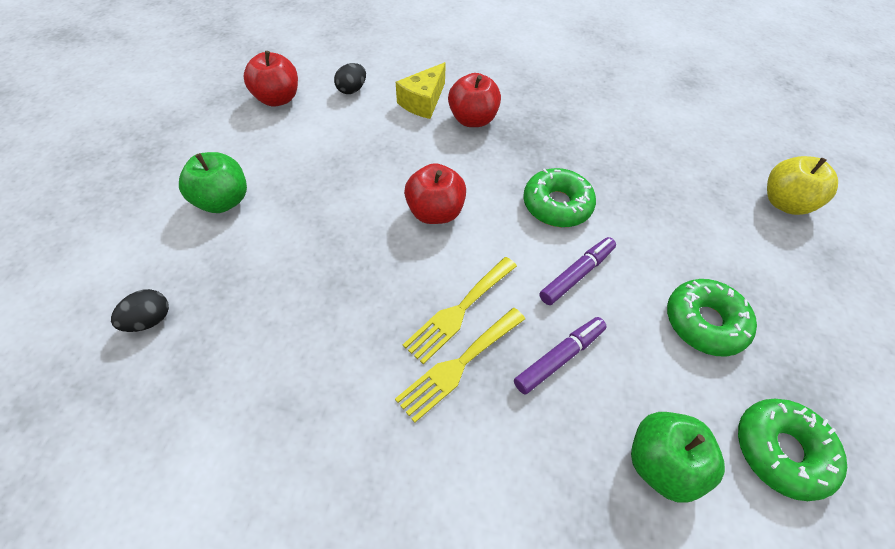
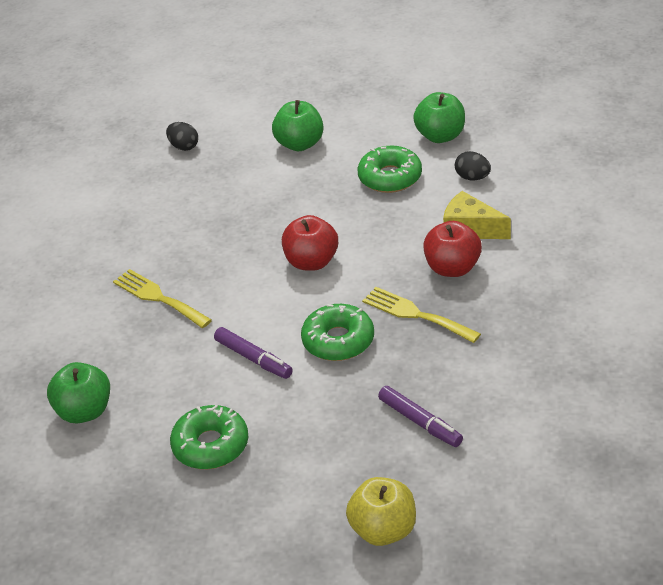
camera: 90 degrees right, 15 degrees down
(278, 99) = (440, 136): red apple -> green apple
(459, 311) = (207, 291): yellow fork -> yellow fork (416, 314)
(559, 358) = (168, 352): purple marker -> purple marker (420, 422)
(780, 451) = (93, 484): green donut -> green donut (390, 177)

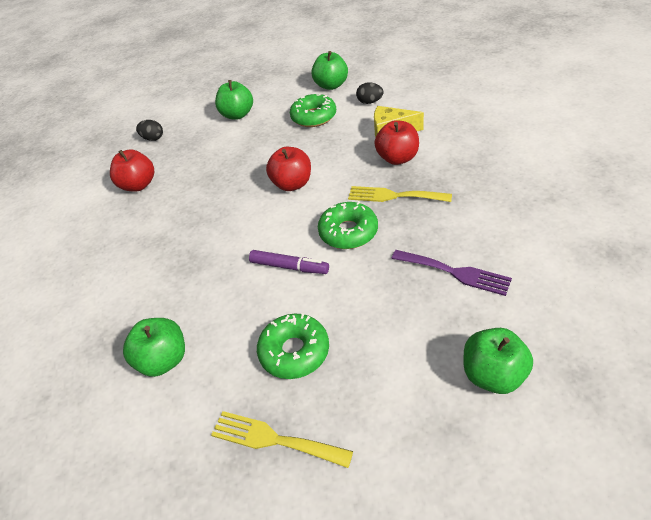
camera: 20 degrees left, 5 degrees up
(141, 206) = (138, 185): none -> red apple
(158, 298) = (185, 245): yellow fork -> yellow fork (274, 439)
(383, 530) = (493, 375): yellow apple -> green apple
(420, 422) = (455, 272): purple marker -> purple fork

